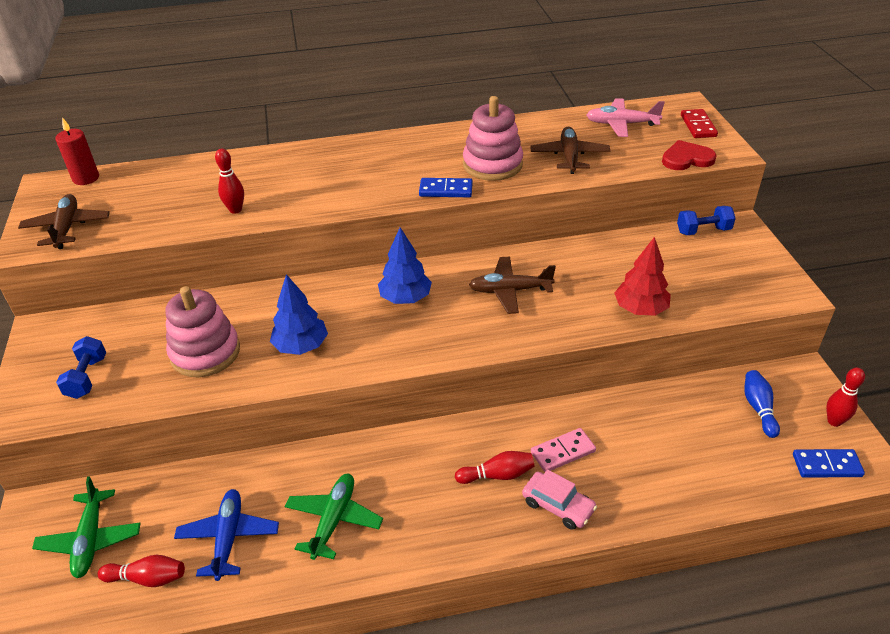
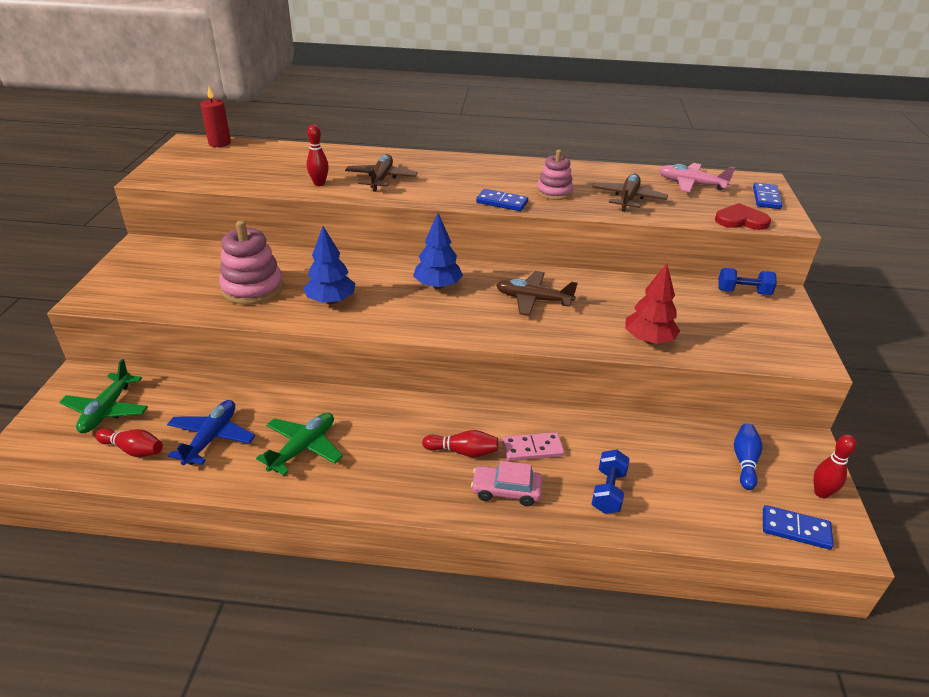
camera: 15 degrees right, 5 degrees down
(67, 228) = (185, 171): brown plane -> brown plane (381, 179)
(87, 377) = (154, 285): blue dumbbell -> blue dumbbell (608, 491)
(492, 164) = (554, 192): pink stacking toy -> pink stacking toy, size x0.65
(558, 506) = (506, 491): pink car -> pink car turned 135 degrees clockwise
(698, 126) = (766, 198): red domino -> blue domino

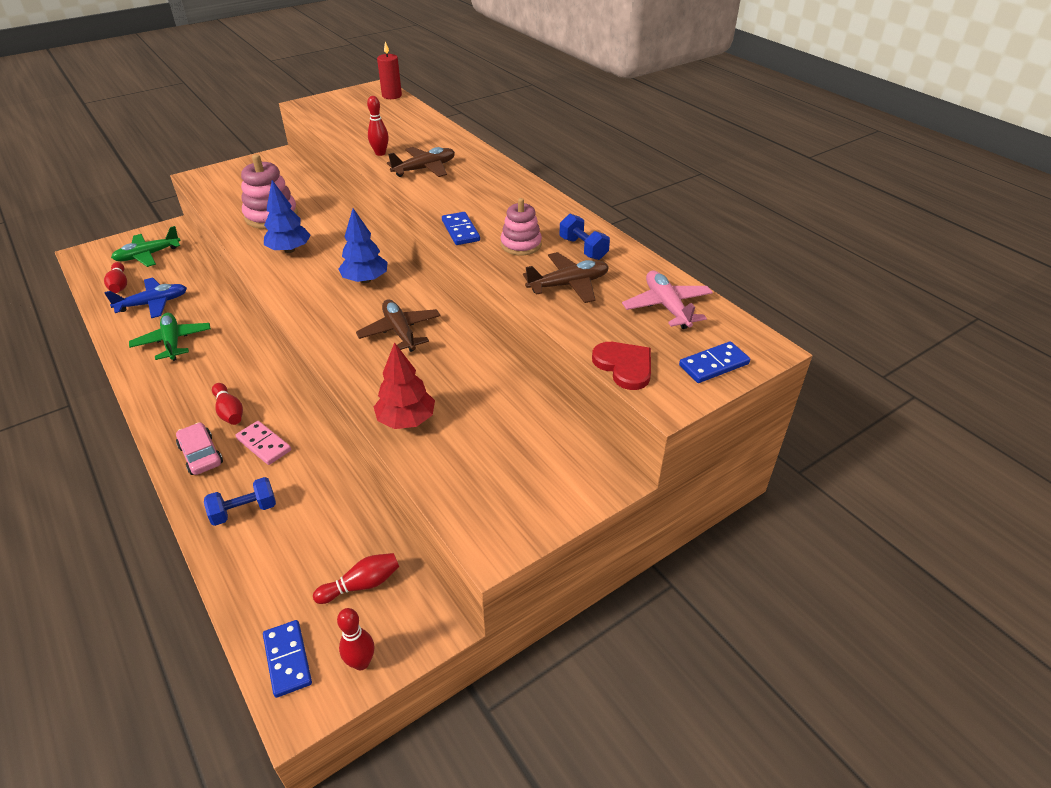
camera: 50 degrees right, 5 degrees up
(303, 448) = (173, 342): green plane -> green plane turned 105 degrees counterclockwise
(743, 292) = (578, 447): blue dumbbell -> blue dumbbell (583, 248)
(744, 462) = (361, 584): blue bowling pin -> red bowling pin

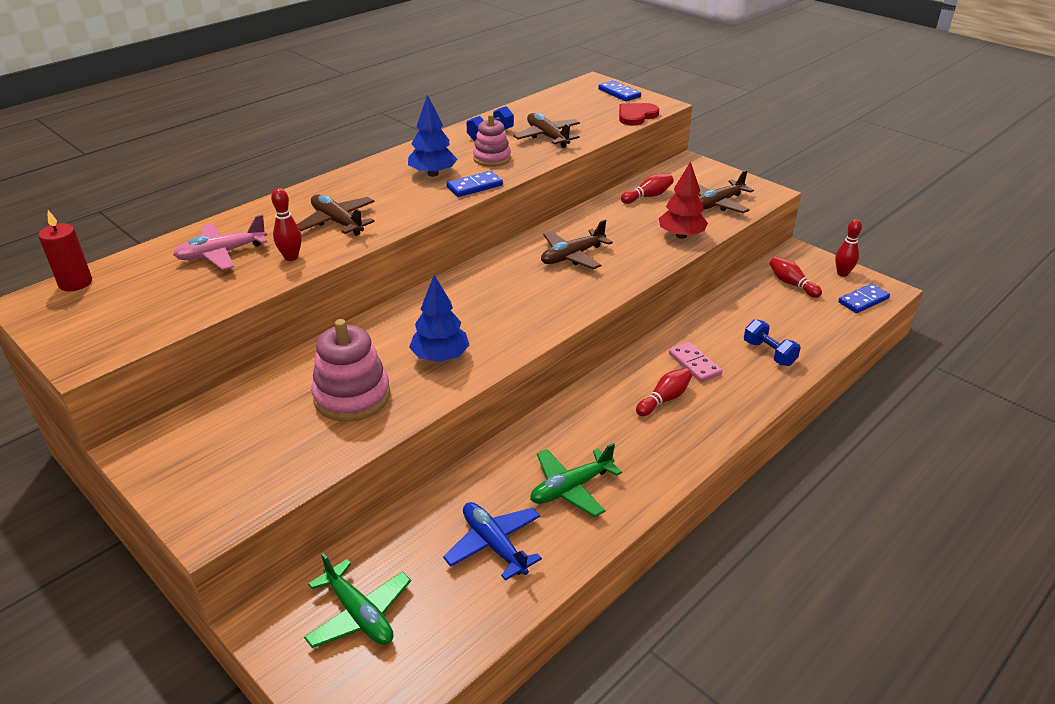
camera: 100 degrees left, 5 degrees down
(119, 285) = (452, 611): red bowling pin -> red bowling pin (648, 196)
(201, 455) = (727, 399): pink car -> none
(264, 444) = (694, 364): pink domino -> pink domino turned 60 degrees counterclockwise
(365, 280) = (492, 290): blue tree -> blue tree (433, 174)
(473, 476) = (718, 203): none -> brown plane
(667, 307) = (561, 106): pink plane -> pink plane (222, 253)

